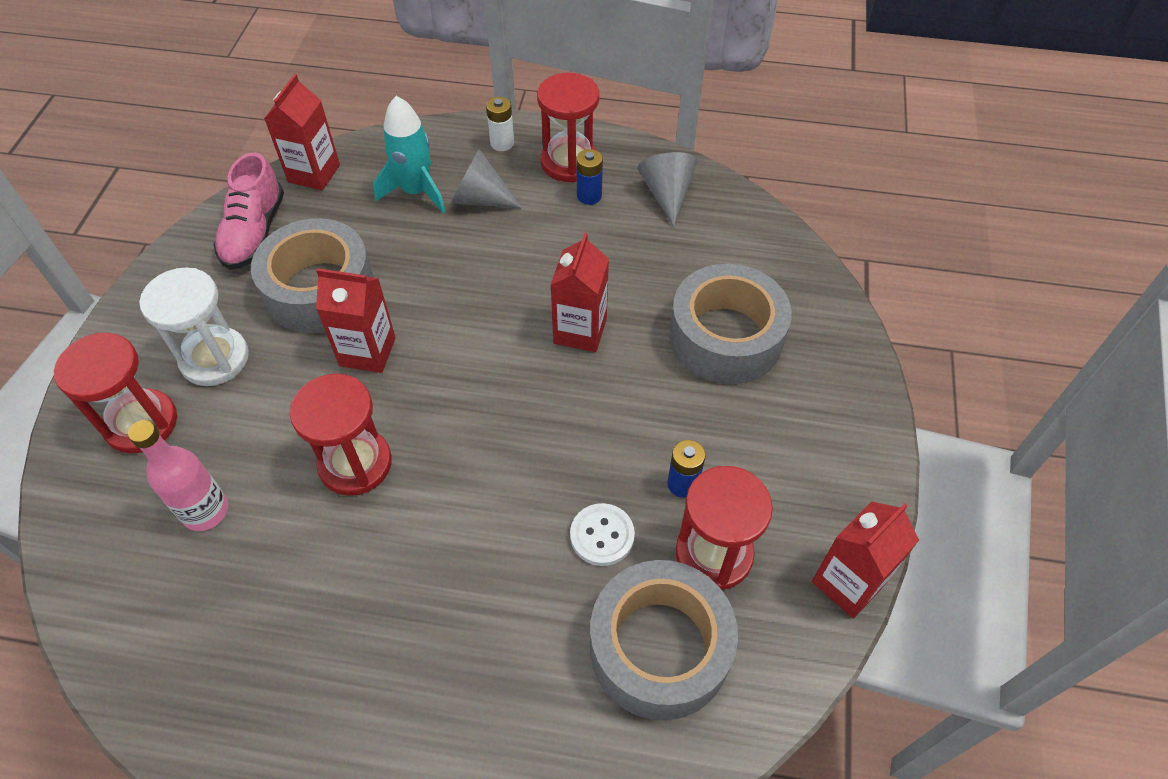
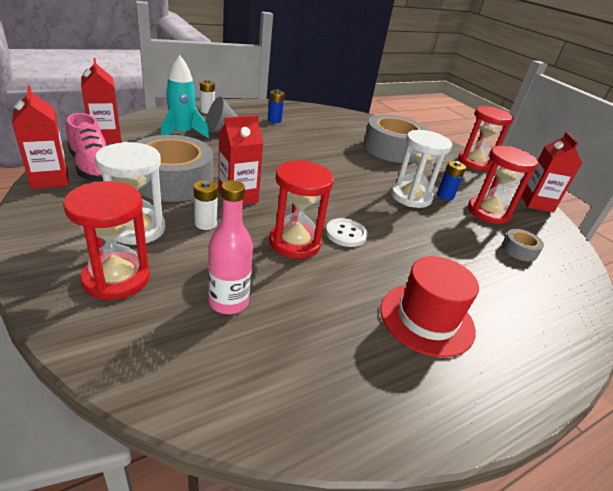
camera: 45 degrees left, 20 degrees down
(288, 383) = (205, 224): none -> white battery
(377, 662) = (426, 319): none -> red hat
(569, 162) = (250, 112): red hourglass -> red hourglass (474, 162)
(580, 331) = (333, 161): red carton -> red carton (50, 179)
(602, 535) = (443, 223): white button -> white button (346, 234)
(617, 459) = (410, 197): none -> white hourglass
(659, 648) = (519, 250): grey tape -> grey tape, size x0.43
(667, 194) = (307, 114): grey cone -> none

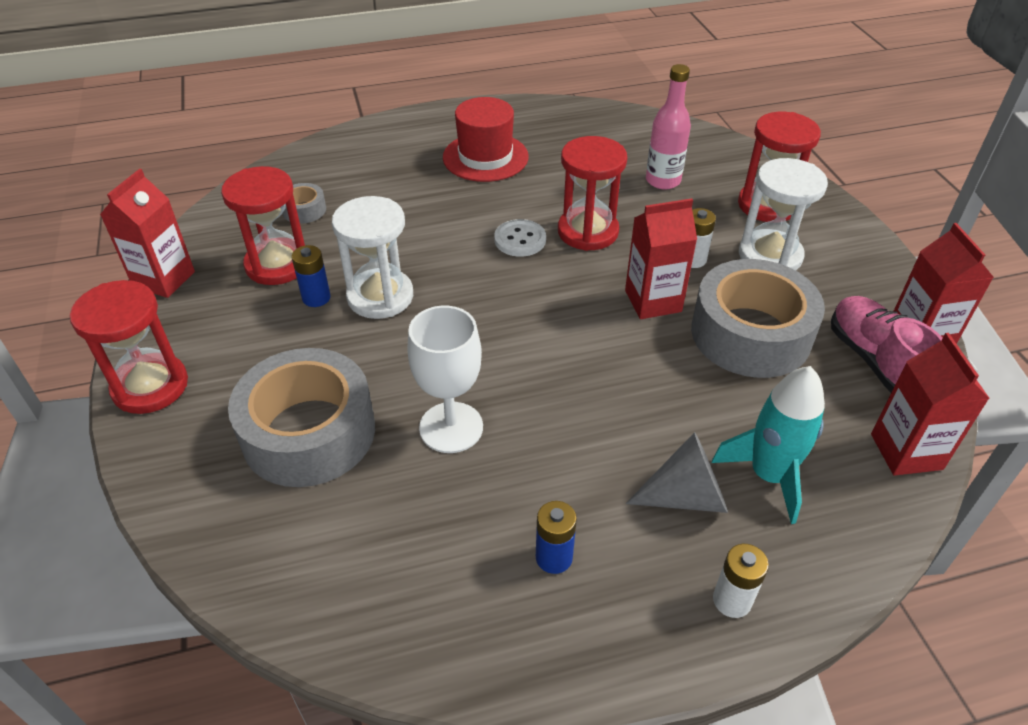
camera: 160 degrees left, 10 degrees up
(333, 149) = (451, 427): none -> white goblet

